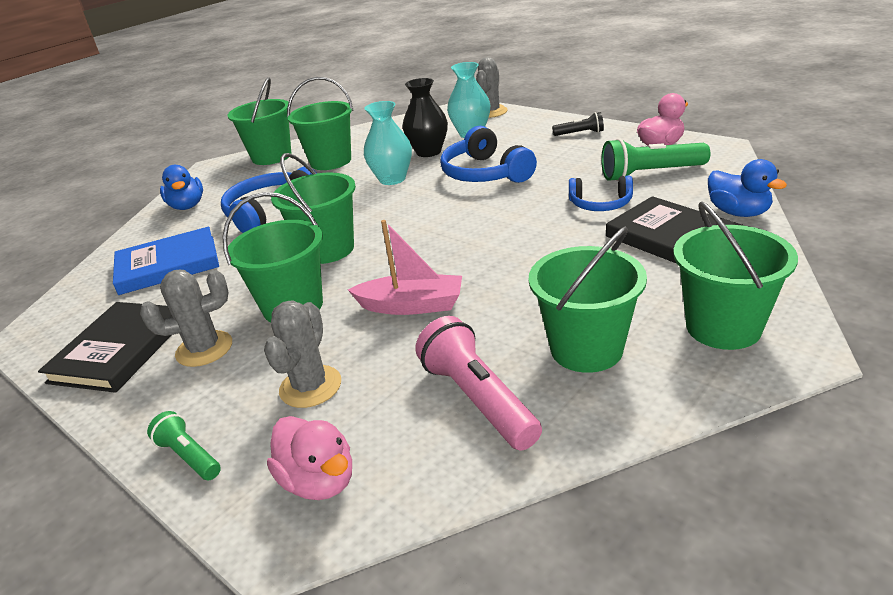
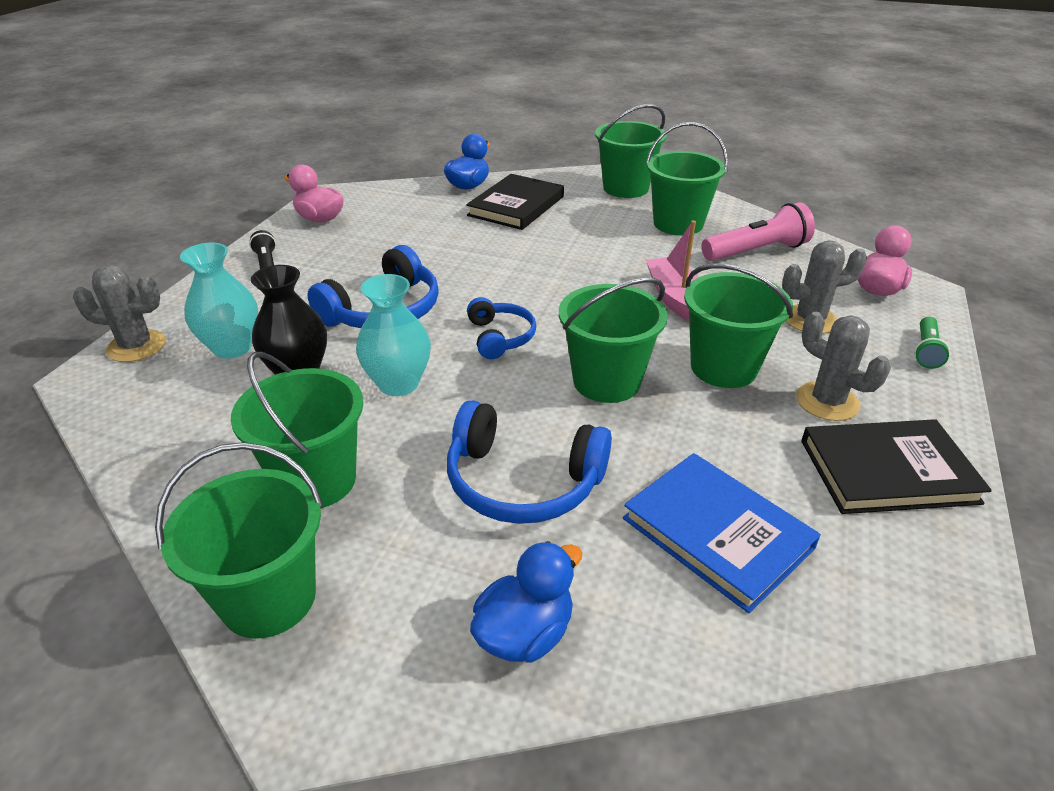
camera: 115 degrees left, 5 degrees up
(478, 399) = (757, 251): pink flashlight -> pink flashlight turned 150 degrees counterclockwise
(600, 204) = (460, 237): blue headphones -> blue headphones (500, 337)
(650, 174) = (392, 220): green flashlight -> none

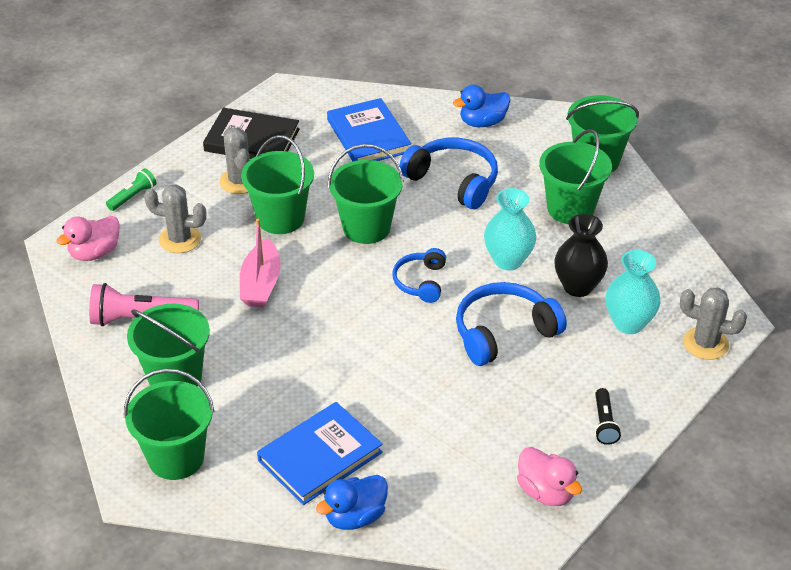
camera: 160 degrees left, 5 degrees up
(516, 206) = (320, 456): black book -> blue book

